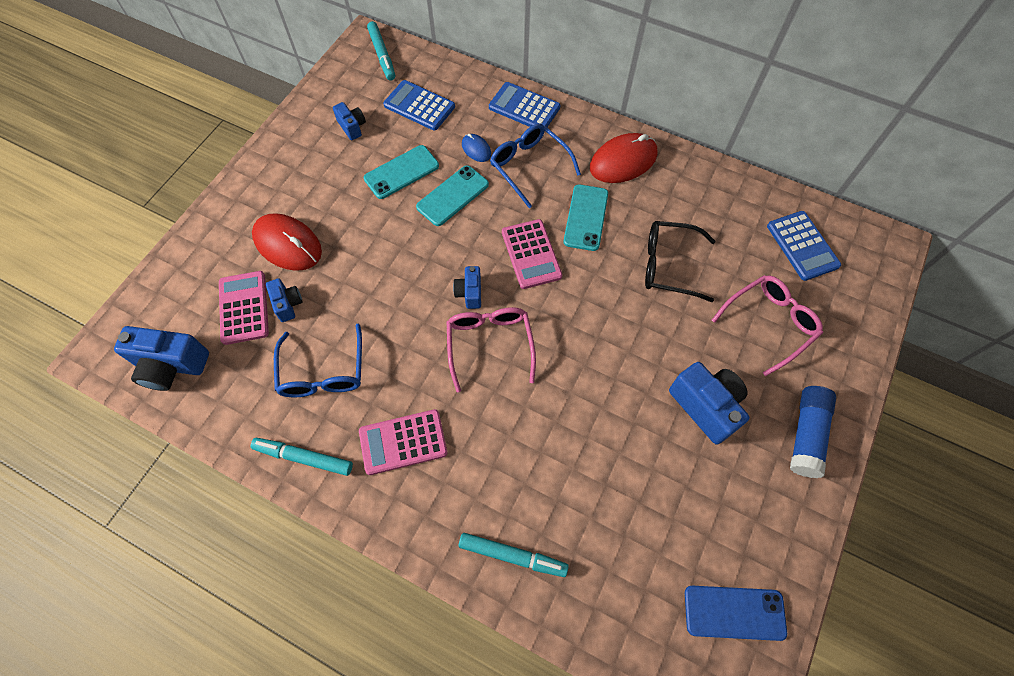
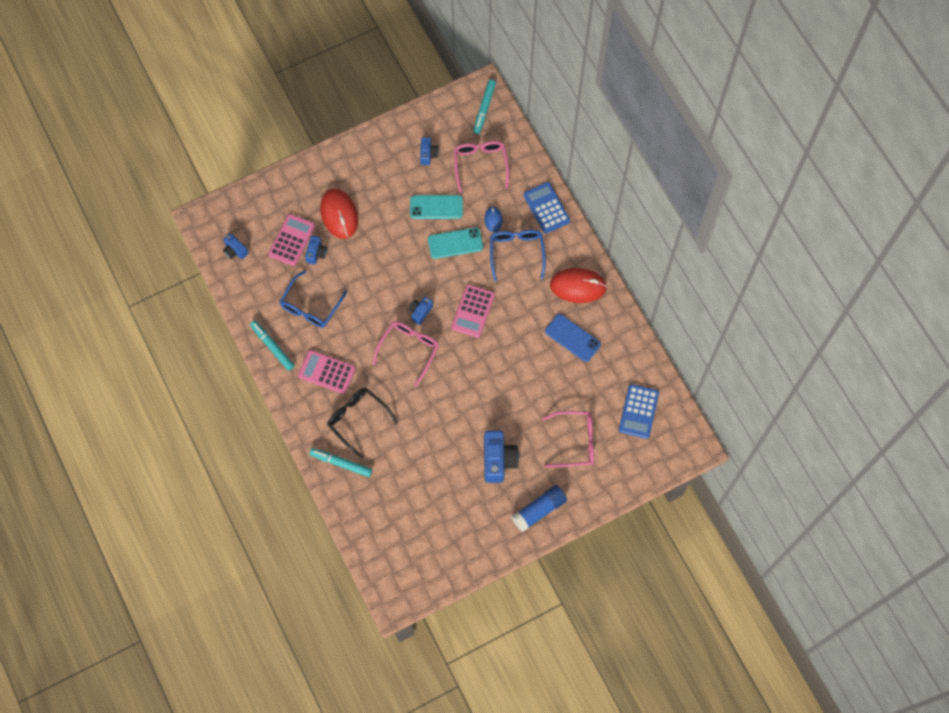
camera: 35 degrees right, 5 degrees up
(171, 366) = (235, 251): blue camera -> blue camera, size x0.55
(419, 106) = (480, 165): blue calculator -> pink glasses
(512, 555) = (341, 463): turquoise marker -> turquoise marker turned 150 degrees clockwise
(586, 217) = (523, 309): turquoise phone -> none
(669, 265) = (547, 370): black glasses -> black glasses (358, 420)
(734, 612) = (426, 560): blue phone -> blue phone (572, 338)

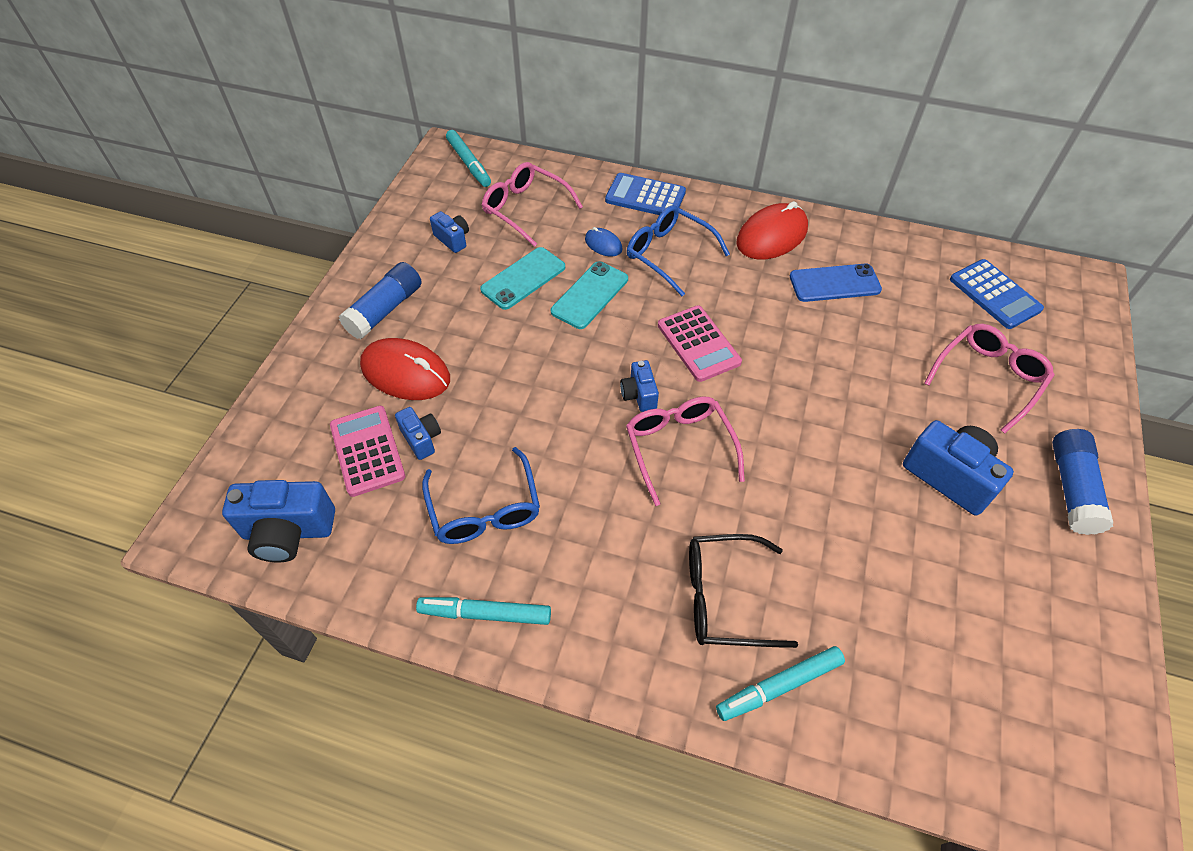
camera: 45 degrees left, 15 degrees down
(235, 251) = (288, 532): blue camera -> blue camera, size x1.80
(326, 372) = (605, 575): pink calculator -> none
(361, 172) = (385, 310): none -> blue glue stick

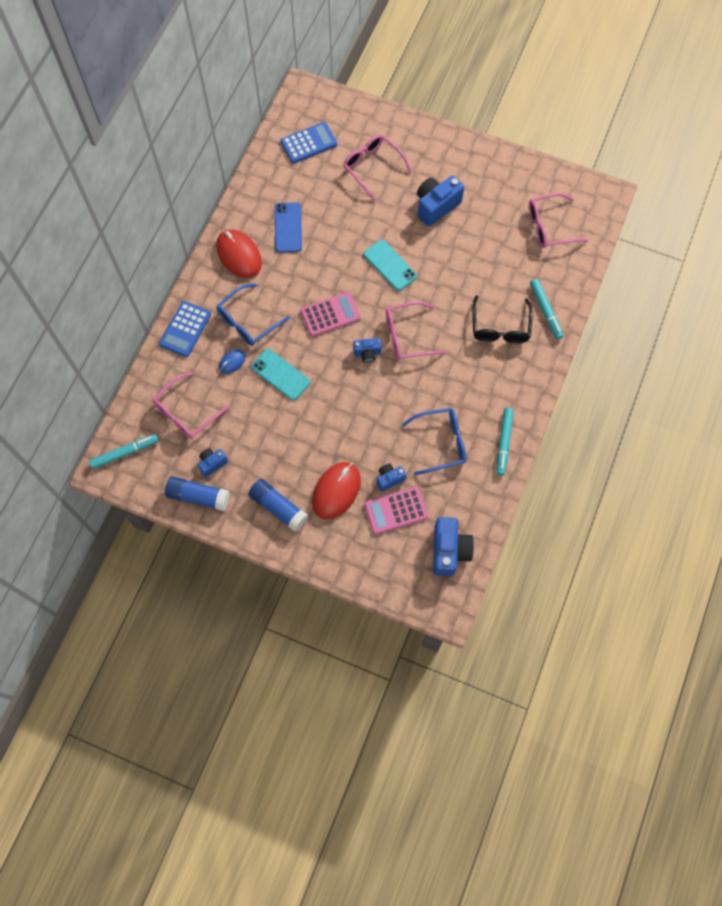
camera: 85 degrees left, 15 degrees up
(523, 278) = (259, 416): turquoise phone -> turquoise phone (390, 265)
(984, 690) = (550, 226): none -> pink glasses
(1072, 489) = (448, 153): blue glue stick -> blue glue stick (198, 496)

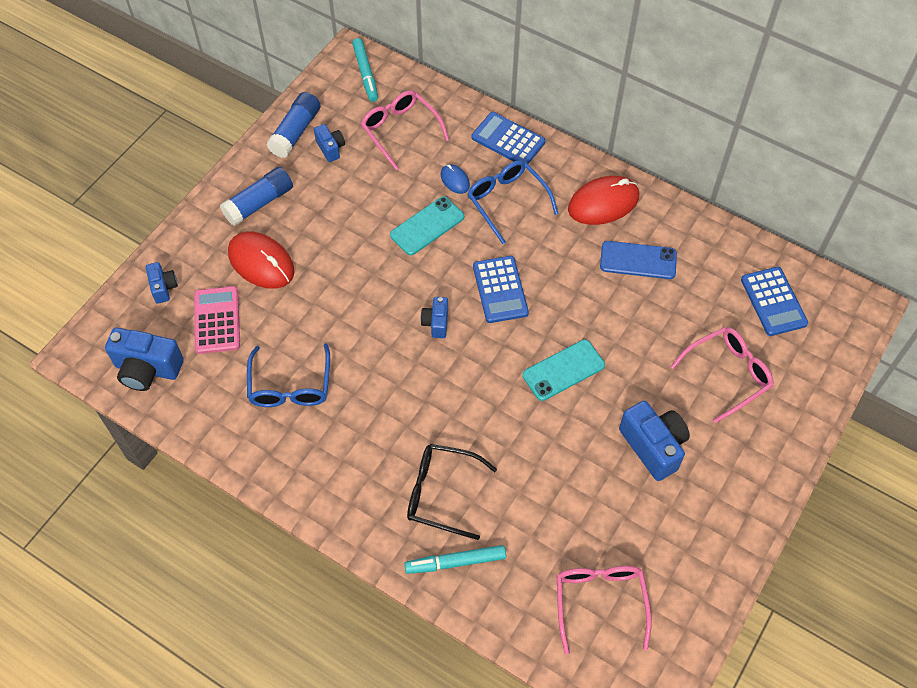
camera: 100 degrees right, 10 degrees down
(330, 314) = (500, 290): pink calculator -> blue calculator
(389, 479) = (259, 320): blue camera -> blue camera (163, 287)
(407, 336) = (451, 373): pink glasses -> none
(504, 443) = (269, 462): turquoise marker -> none

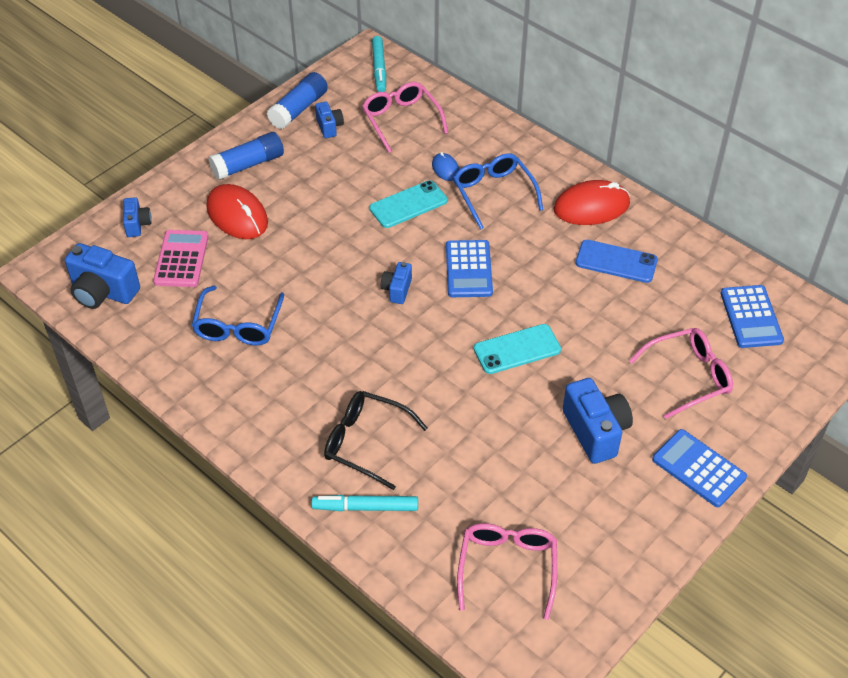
camera: 10 degrees right, 10 degrees down
(508, 140) = (507, 140): blue calculator -> blue calculator (698, 468)

